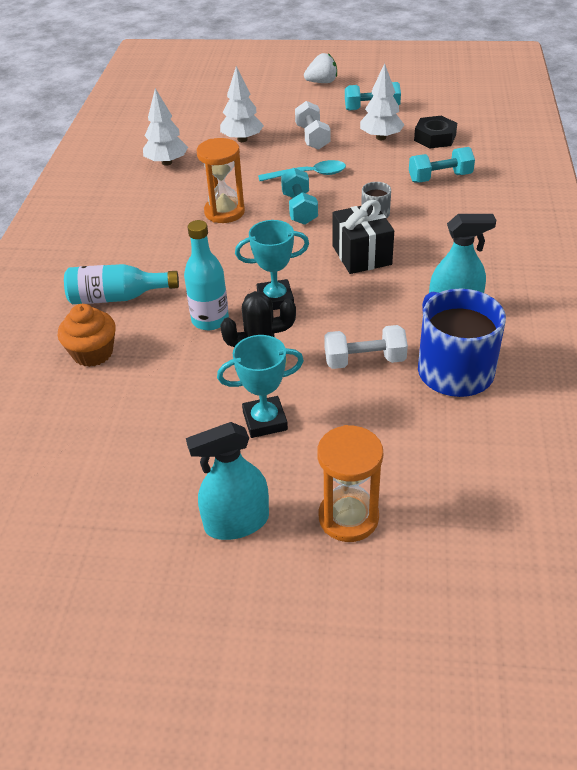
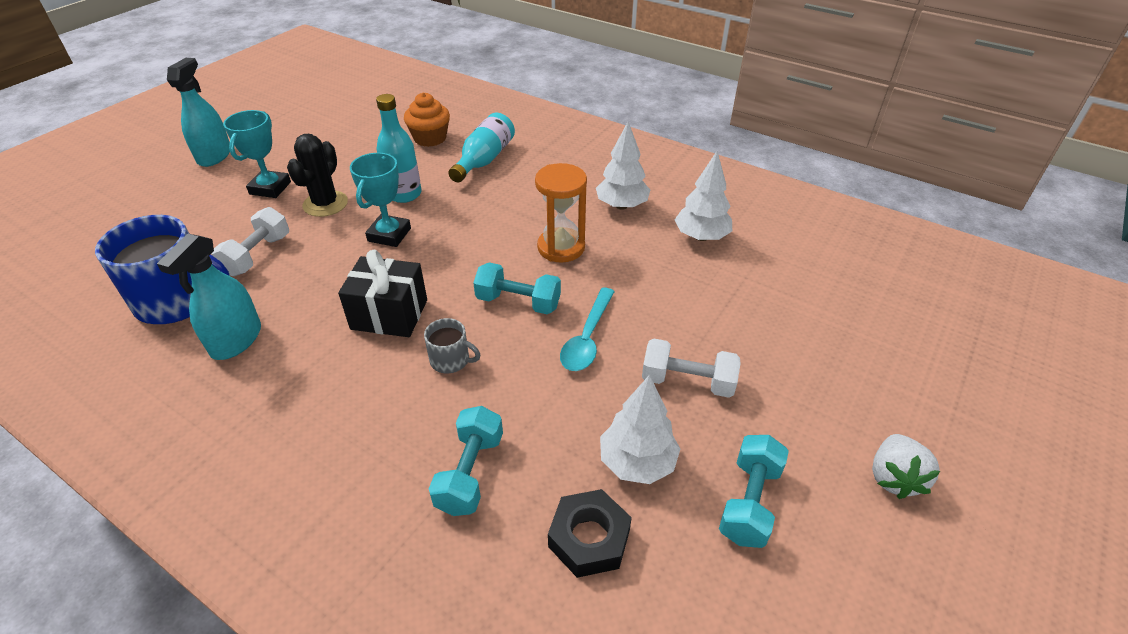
camera: 115 degrees right, 0 degrees up
(242, 139) = (723, 311): white tree -> white tree (621, 205)
(348, 517) = (152, 194): orange hourglass -> none

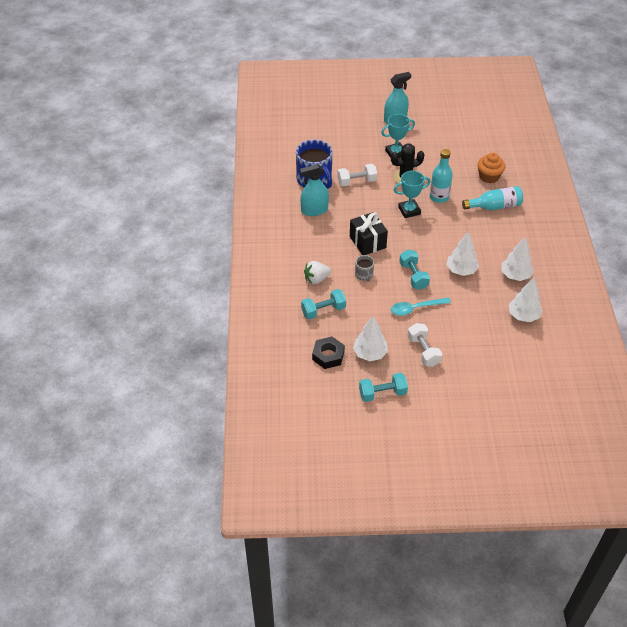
camera: 55 degrees right, 5 degrees up
(561, 247) = (461, 270): orange hourglass -> white tree
(893, 478) = (435, 434): white strawberry -> white strawberry (316, 279)

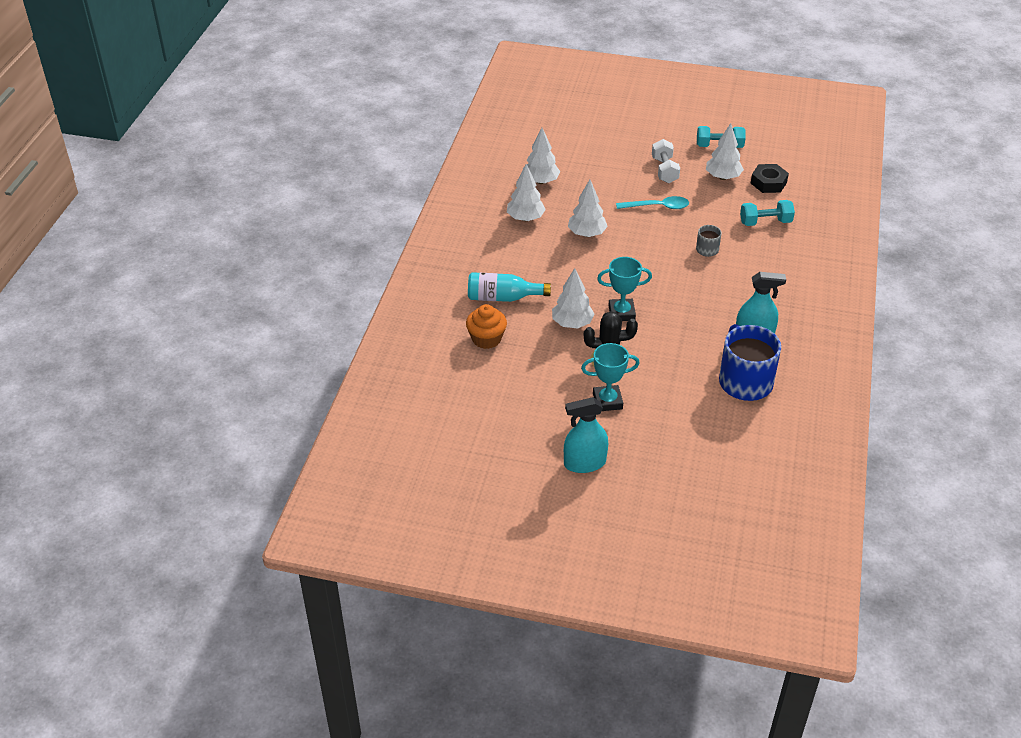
camera: 165 degrees left, 5 degrees down
(316, 279) = (767, 254): white strawberry -> none
(356, 181) = (682, 367): white dumbbell -> none
(367, 242) = (691, 284): black gift -> none
(413, 276) = (647, 238): turquoise dumbbell -> none
(439, 197) = (572, 323): turquoise bottle -> white tree

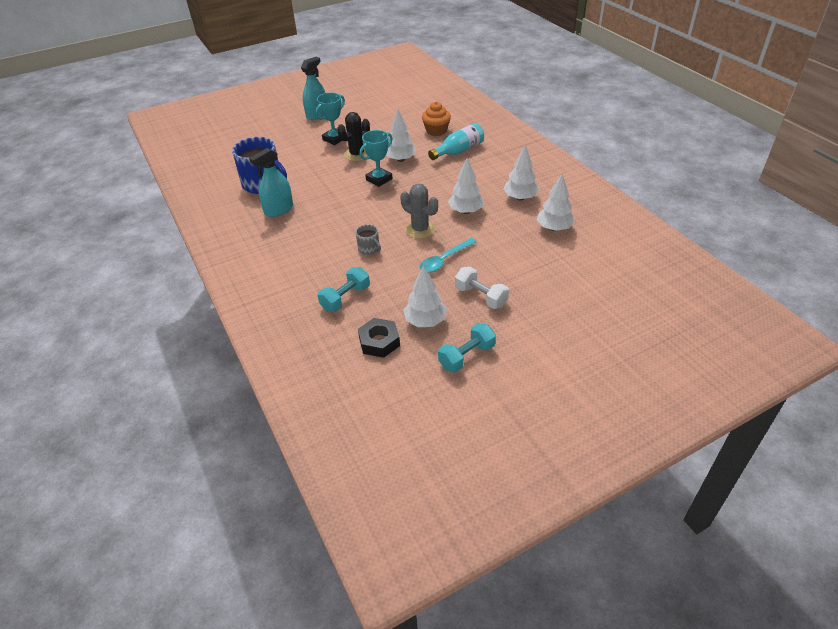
camera: 140 degrees right, 0 degrees up
(645, 241) = (420, 229): none -> grey cactus

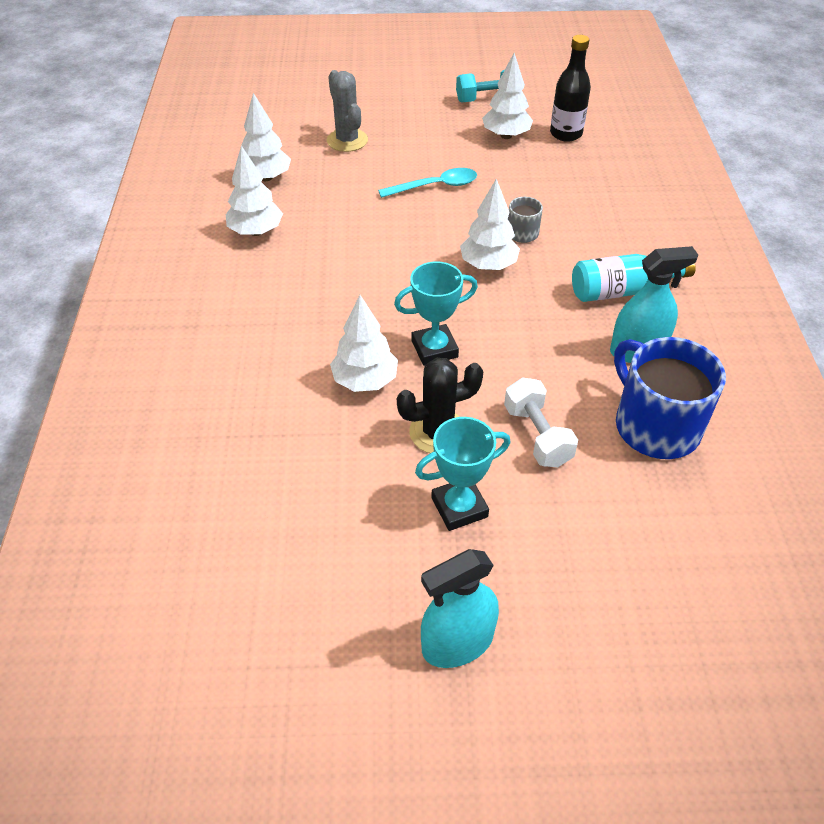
camera: 155 degrees left, 5 degrees up
(345, 298) = (583, 184): turquoise dumbbell -> none
(379, 342) = (566, 134): black nut -> black bottle
(420, 229) = (434, 235): grey cactus -> grey cactus (347, 140)
(436, 131) = (235, 434): orange cupcake -> none
(458, 151) = (248, 358): turquoise bottle -> turquoise bottle (622, 290)
(466, 211) = (349, 239): white tree -> white tree (488, 265)
(481, 296) = (428, 138): white dumbbell -> white dumbbell (537, 435)

